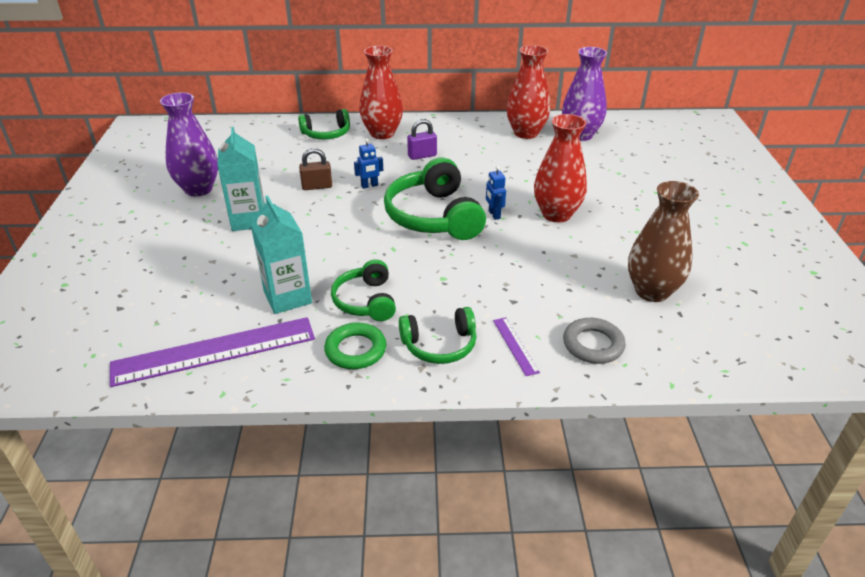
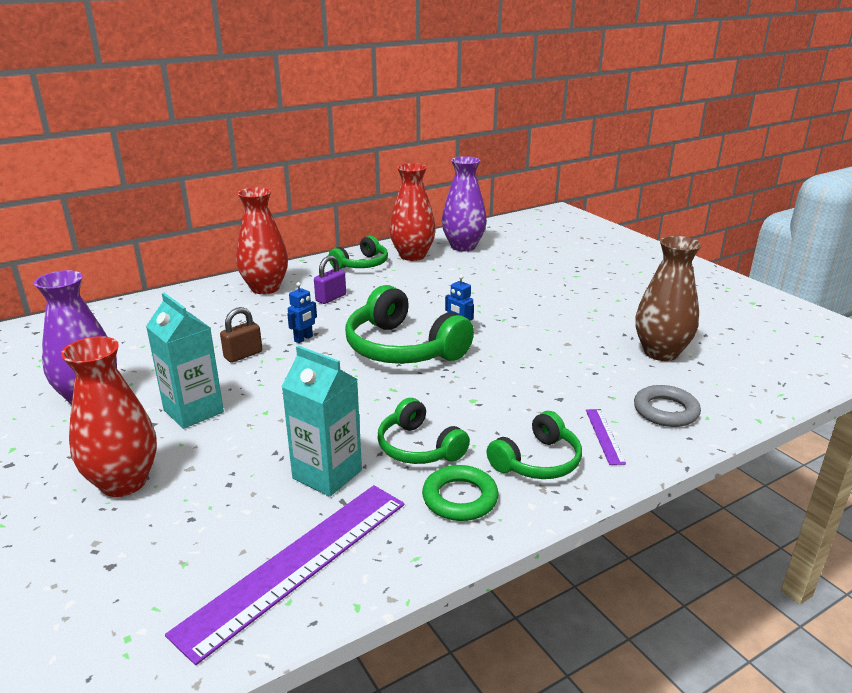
camera: 30 degrees left, 10 degrees down
(326, 134) = (200, 302): green headphones -> green headphones (362, 264)
(515, 345) = (604, 436): purple ruler -> purple ruler turned 45 degrees clockwise
(556, 214) = (515, 315): red vase -> red vase (124, 482)

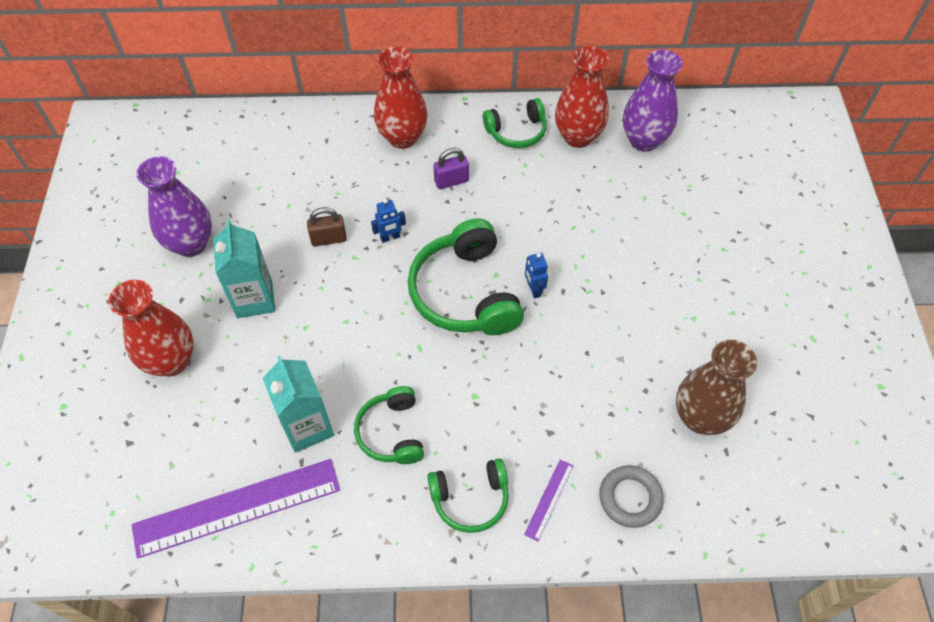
camera: 30 degrees right, 30 degrees up
(460, 498) = (383, 506): green ring -> none

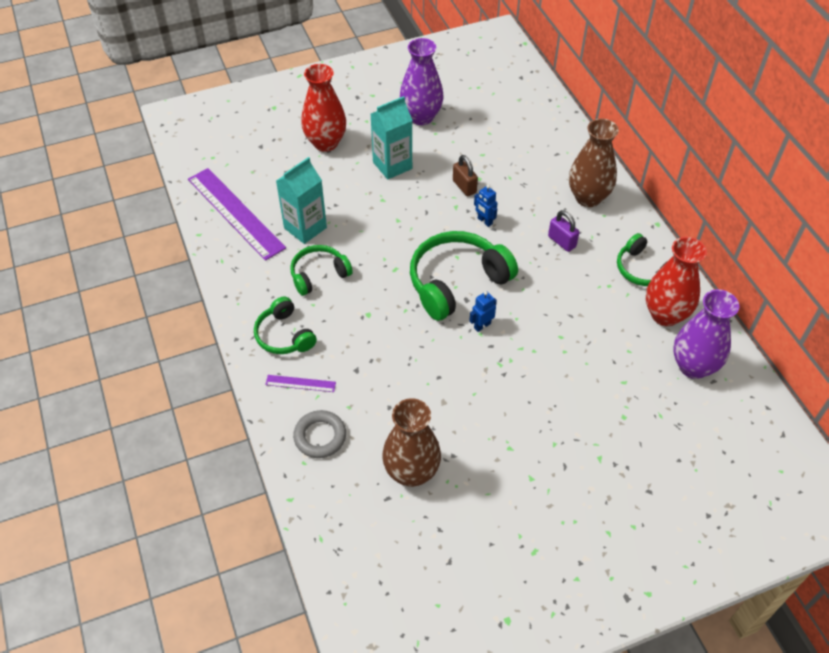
camera: 70 degrees right, 5 degrees down
(402, 137) = (588, 197): red vase -> brown vase

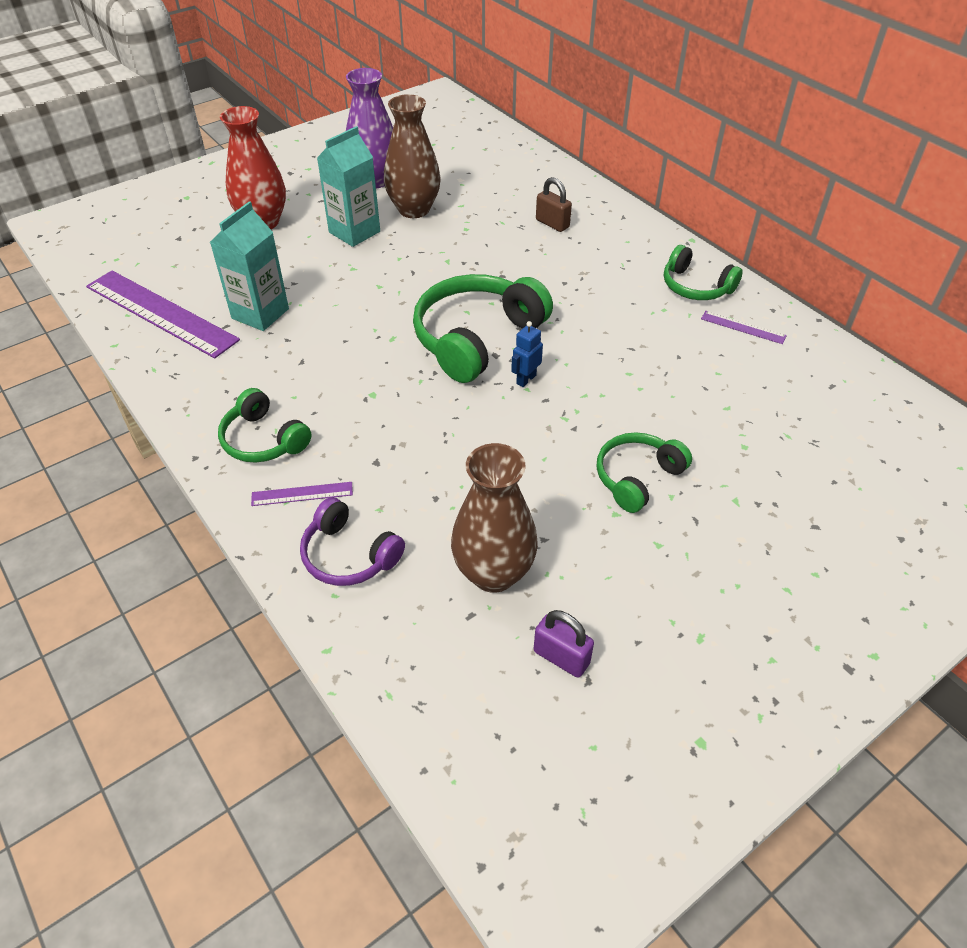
camera: 15 degrees left, 5 degrees down
(319, 274) = (292, 361): green headphones -> green headphones (637, 477)
(320, 436) = (349, 555): grey ring -> purple headphones
(464, 186) = (451, 239): brown padlock -> brown padlock (552, 223)
(484, 221) = (488, 269): blue robot -> none
(562, 241) = (589, 274): purple padlock -> purple padlock (561, 657)
(588, 197) = (602, 227): brown vase -> brown vase (414, 209)
(665, 315) = (743, 327): red vase -> purple ruler
(693, 366) = (801, 374): purple vase -> none

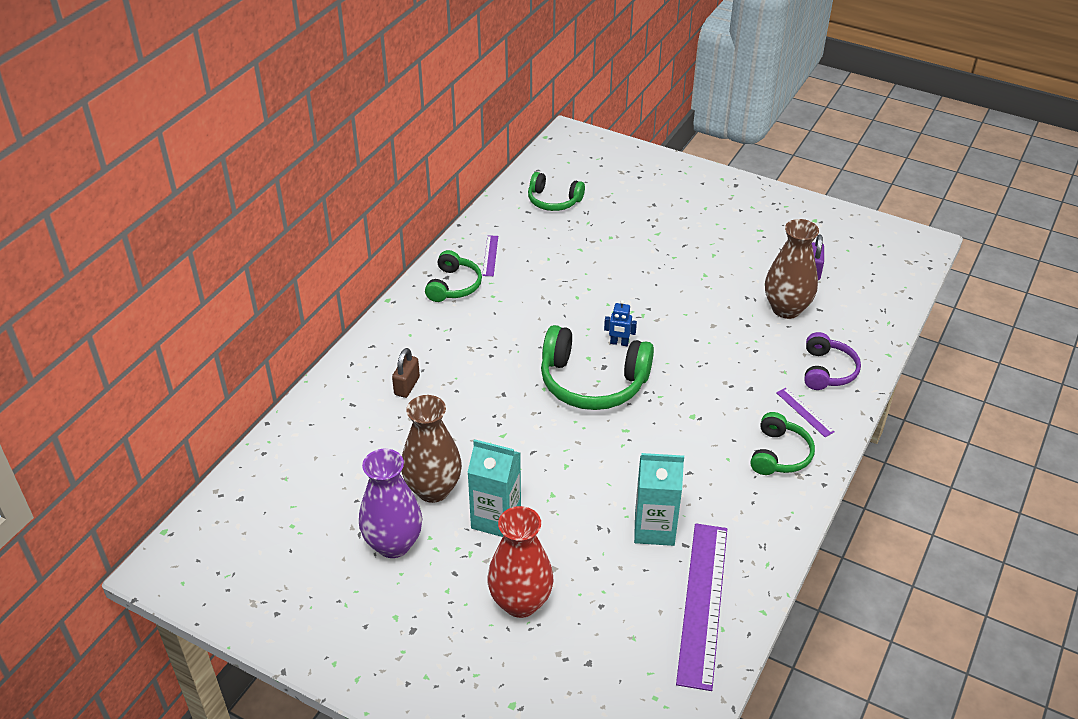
camera: 115 degrees left, 5 degrees down
(637, 477) = (670, 272): green headphones -> green headphones (553, 201)

